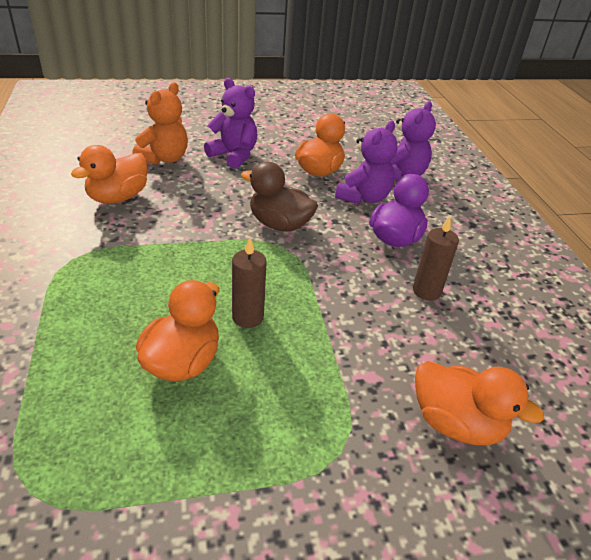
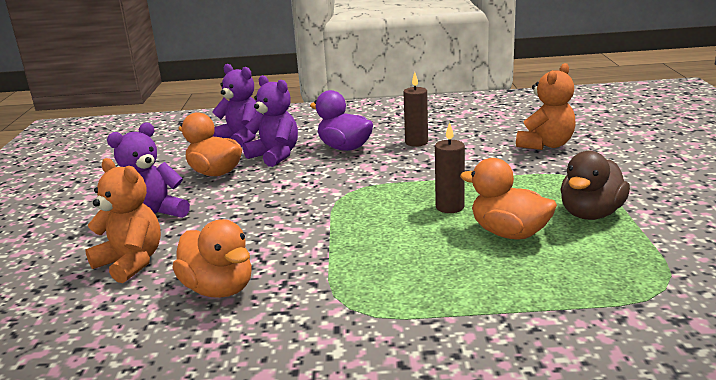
camera: 75 degrees left, 15 degrees down
(279, 224) = (310, 193): brown duck -> brown duck (590, 214)
(456, 423) = (546, 145): orange duck -> orange teddy bear

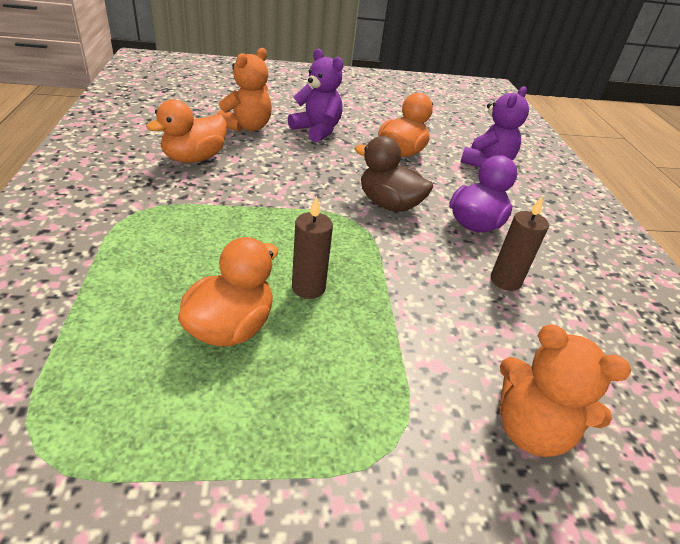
camera: 80 degrees right, 15 degrees up
(275, 156) = (445, 181): purple teddy bear -> none
(590, 214) = (263, 425): brown duck -> brown duck (389, 204)

